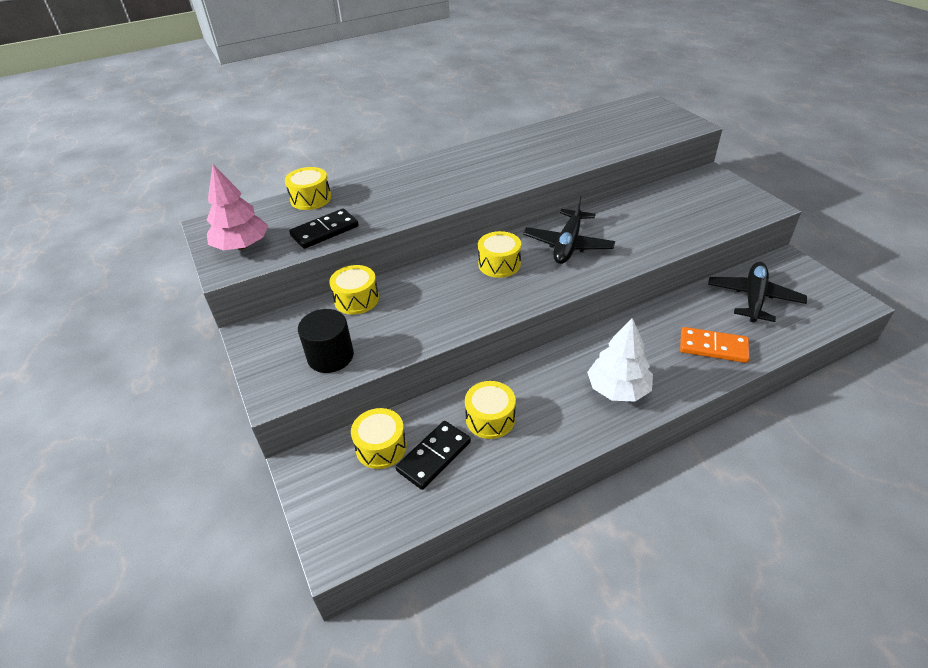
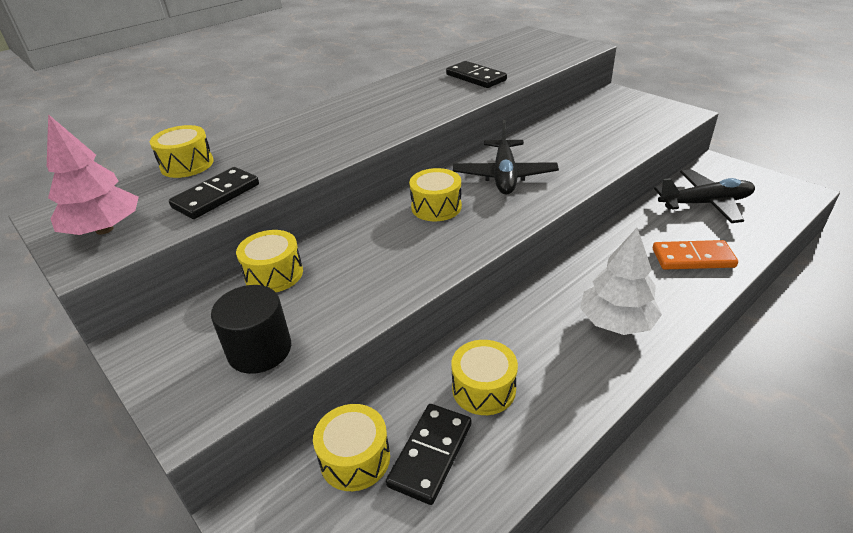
camera: 15 degrees left, 5 degrees down
(572, 146) = (476, 77): none -> black domino
(753, 298) = (705, 203): black plane -> black plane turned 75 degrees clockwise

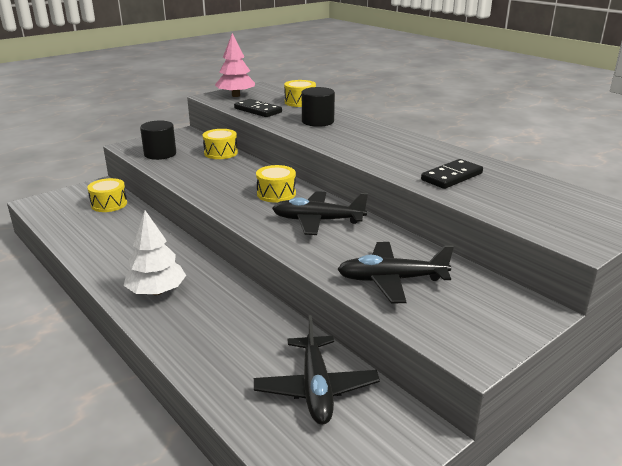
camera: 90 degrees right, 10 degrees down
(292, 145) = (317, 121): none -> black cylinder
(430, 454) = (97, 221): black domino -> none
(483, 389) = (129, 237): yellow drum -> none
(605, 138) = (391, 280): none -> black plane
(693, 258) = (217, 350): orange domino -> none

